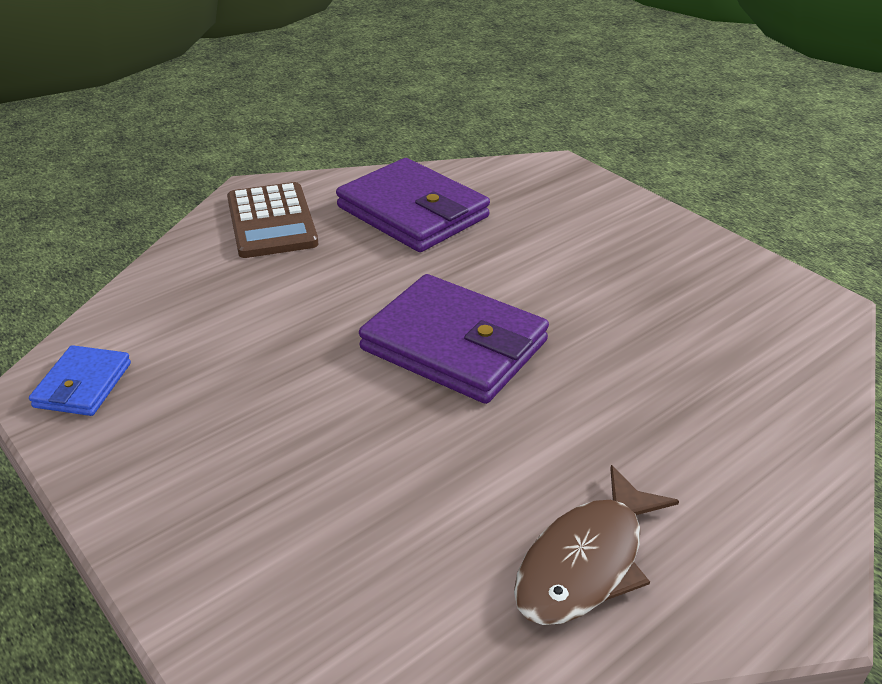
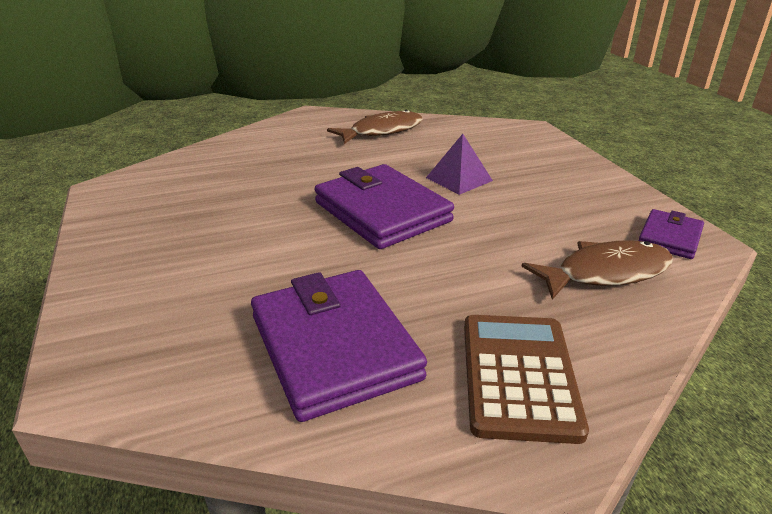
camera: 160 degrees left, 5 degrees down
(83, 385) = (669, 237): blue wallet -> purple wallet
(181, 318) = (606, 273): none -> brown fish
(375, 437) = (459, 179): none -> purple pyramid

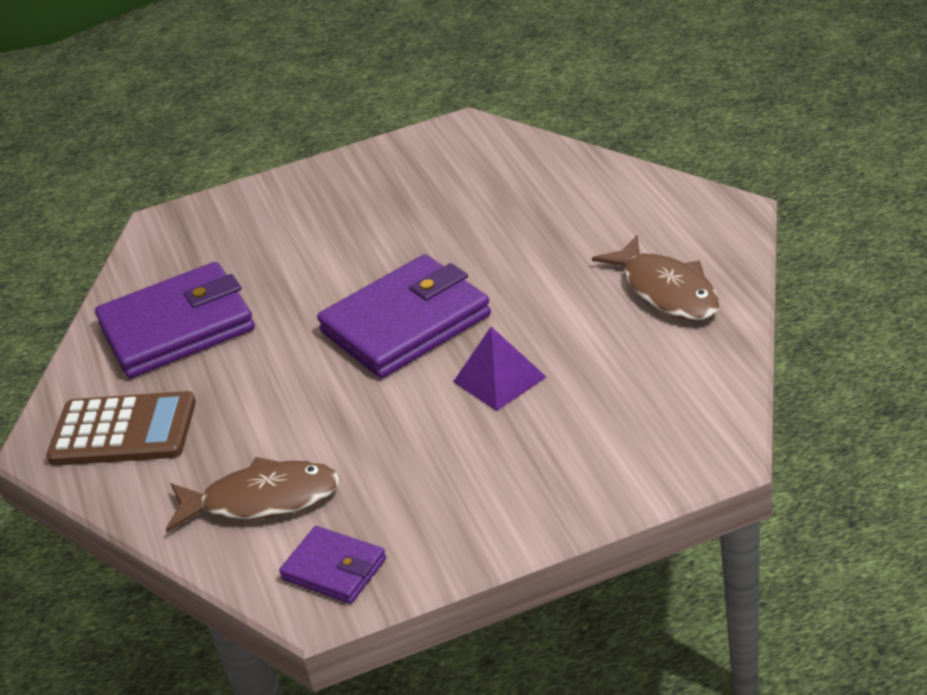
camera: 95 degrees right, 5 degrees up
(606, 273) = (262, 500): brown fish -> brown fish turned 75 degrees counterclockwise

